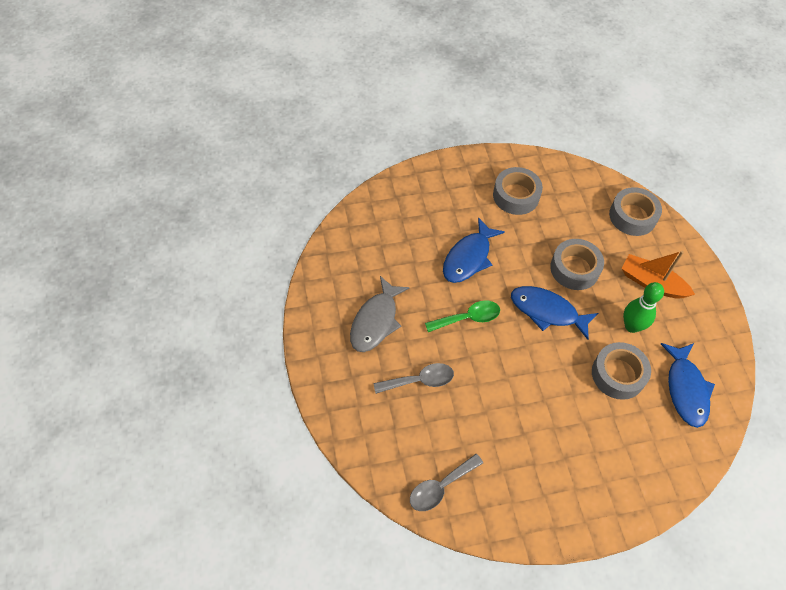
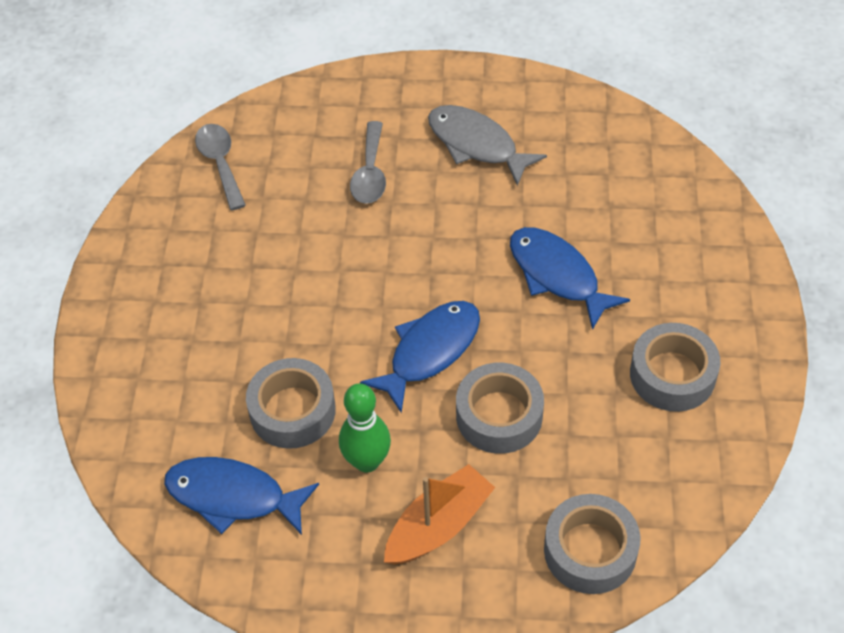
camera: 110 degrees right, 5 degrees down
(468, 318) = (449, 248): green spoon -> none

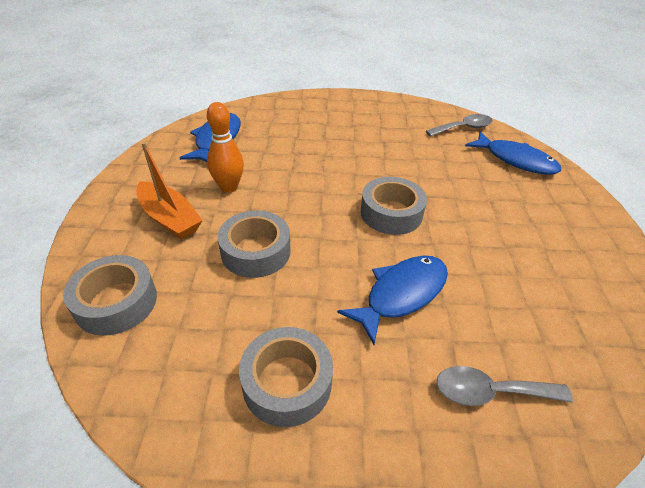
camera: 85 degrees right, 10 degrees down
(292, 411) = (272, 158): grey tape -> grey tape (391, 213)
(367, 461) = (229, 187): green bowling pin -> orange bowling pin
(370, 173) = (480, 187): grey spoon -> grey spoon (490, 392)
(430, 351) = (317, 216): blue fish -> blue fish (515, 160)
(476, 144) = (537, 245): grey fish -> none

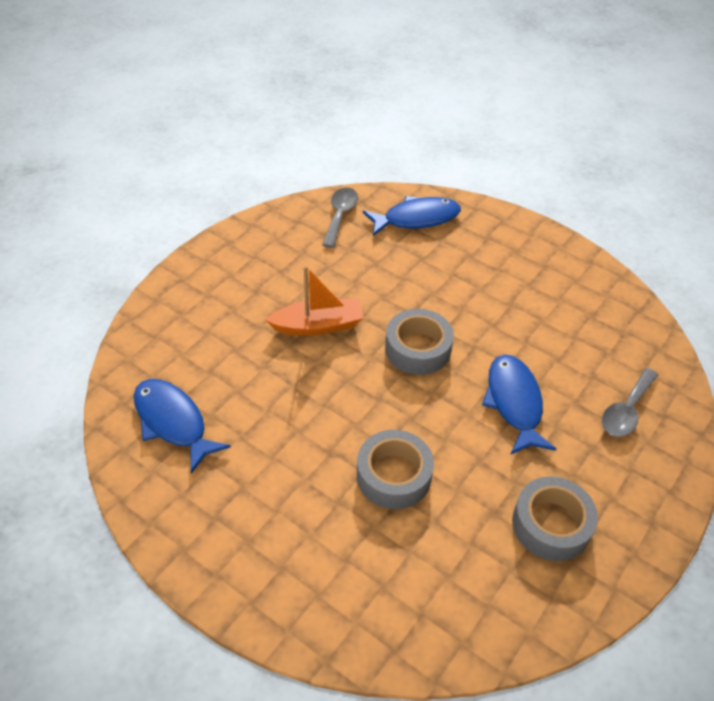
camera: 55 degrees left, 5 degrees up
(116, 302) = (383, 617): grey tape -> none
(170, 218) = (288, 526): orange boat -> orange boat (318, 325)
(229, 187) = (276, 452): orange bowling pin -> none

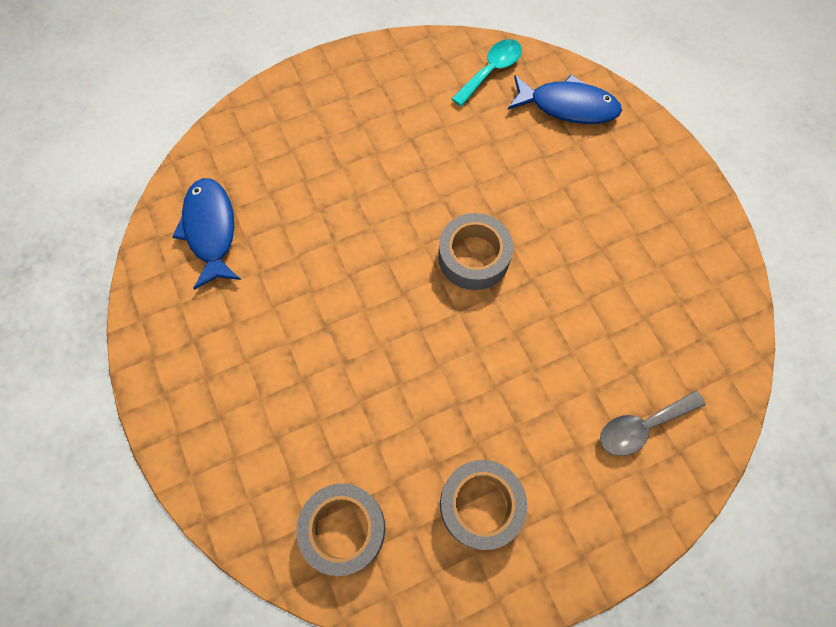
camera: 30 degrees right, 20 degrees up
(318, 325) = (394, 188): orange boat -> none
(340, 215) = (491, 71): grey spoon -> turquoise spoon
(393, 476) = (367, 379): grey tape -> grey tape (343, 529)
(514, 402) = (531, 361): blue fish -> none

